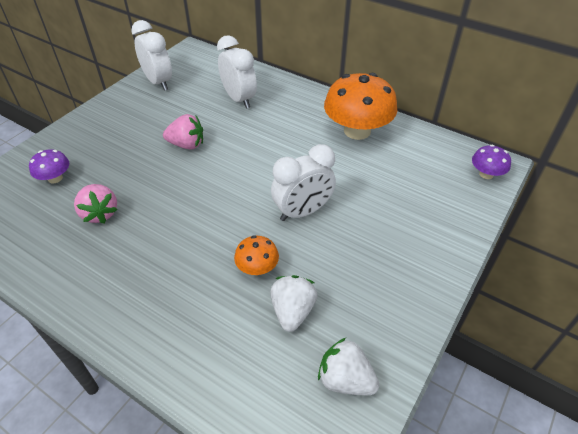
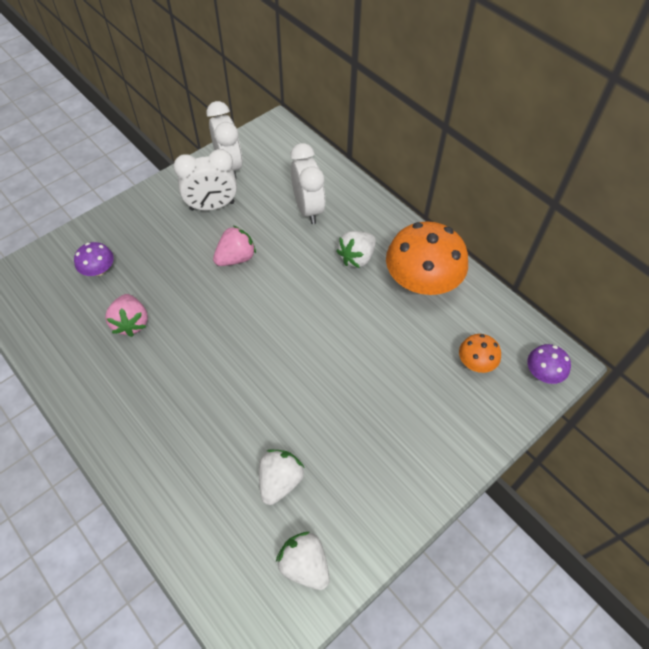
camera: 15 degrees right, 10 degrees up
(187, 145) = (236, 258): pink strawberry -> pink strawberry turned 60 degrees counterclockwise
(257, 267) = (262, 424): orange mushroom -> orange mushroom (476, 362)
(295, 125) = (356, 258): none -> white strawberry
(302, 212) = (327, 371): white clock -> white clock (212, 206)

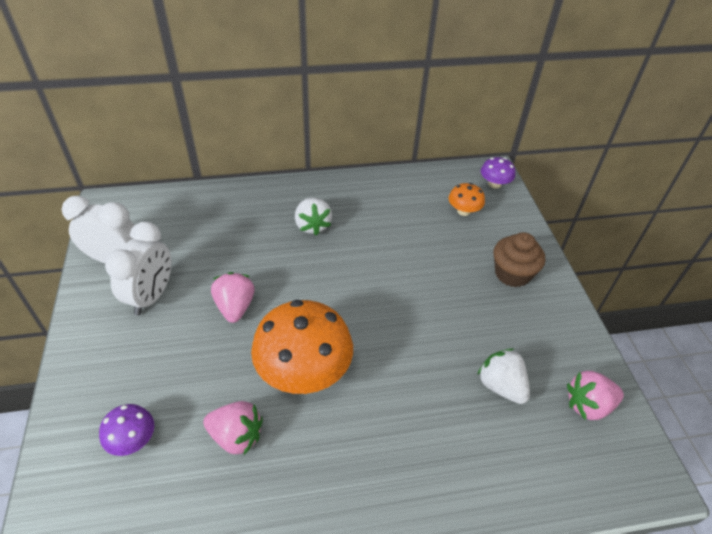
camera: 60 degrees left, 10 degrees down
(304, 565) = (588, 405): white strawberry -> pink strawberry
(308, 209) = (229, 230): white clock -> none
(422, 281) = (369, 201): orange mushroom -> orange mushroom (304, 371)
(422, 440) = (512, 274): none -> brown cupcake

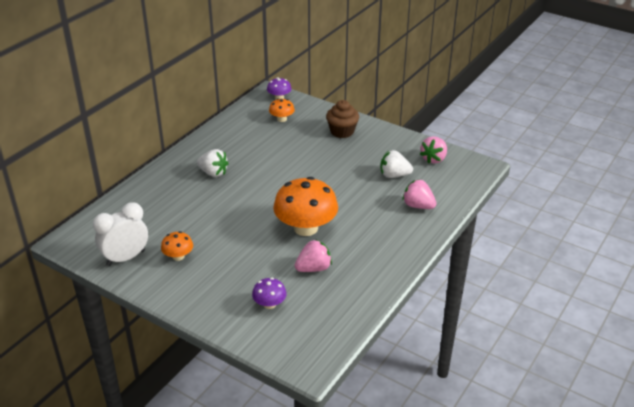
camera: 45 degrees left, 10 degrees down
(151, 296) = (178, 256): white clock -> orange mushroom
(235, 307) = (232, 230): pink strawberry -> pink strawberry (418, 206)

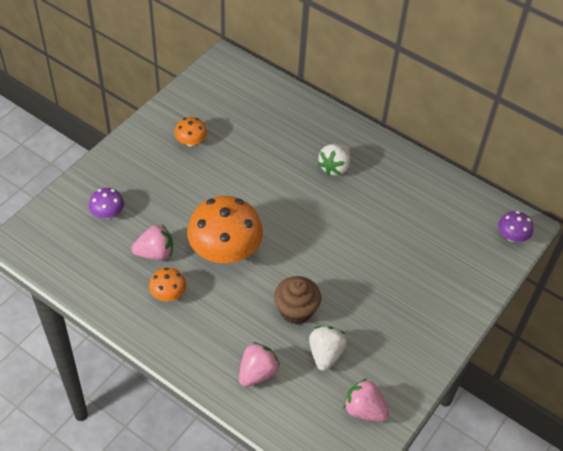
camera: 90 degrees right, 15 degrees up
(125, 258) = (194, 103): white clock -> none
(282, 119) = (457, 237): orange mushroom -> orange mushroom (168, 294)
(313, 268) = (155, 253): pink strawberry -> pink strawberry turned 75 degrees counterclockwise
(342, 131) = (429, 303): brown cupcake -> brown cupcake (296, 310)

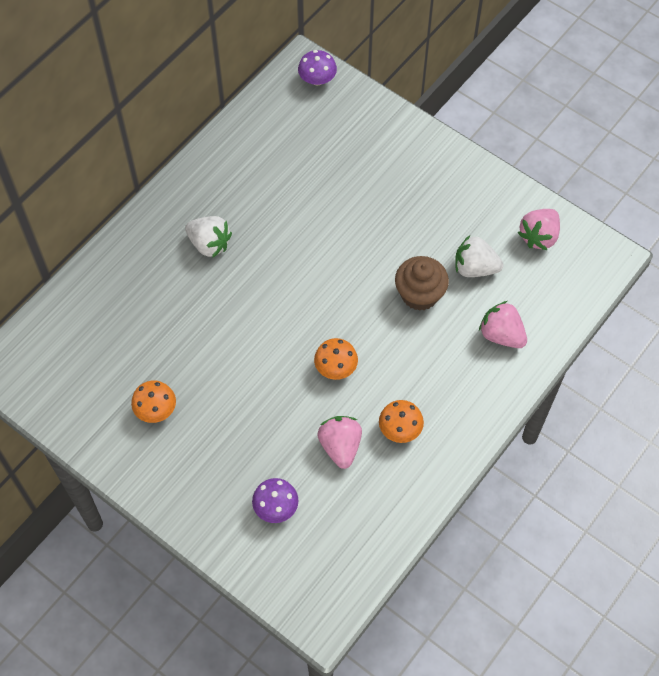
camera: 85 degrees left, 10 degrees up
(225, 250) = (336, 367): orange mushroom -> orange mushroom, size x0.48

